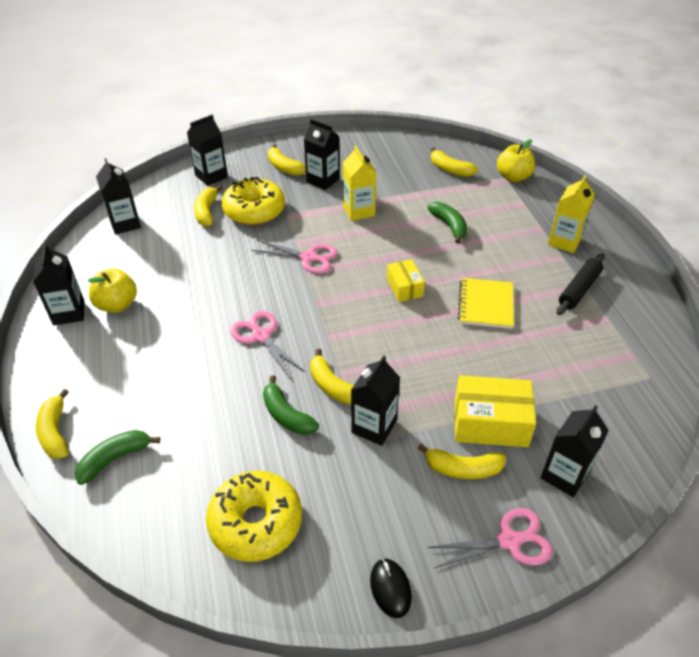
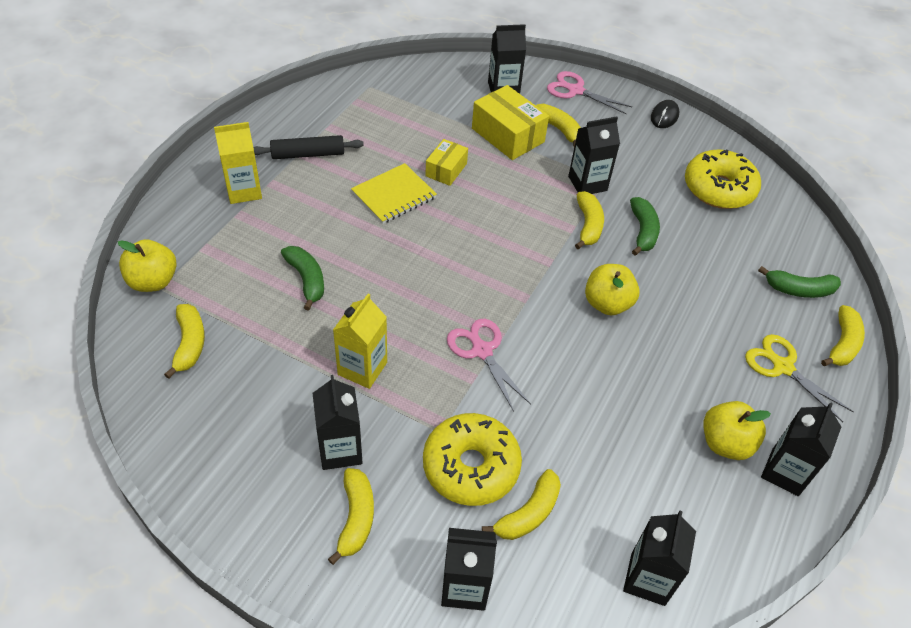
camera: 140 degrees left, 5 degrees up
(100, 379) = (782, 367): none -> yellow scissors
(261, 336) = (607, 304): pink scissors -> yellow apple
(404, 287) = (435, 255): yellow box -> yellow box (446, 170)
(449, 226) = (306, 280): green banana -> green banana turned 135 degrees clockwise

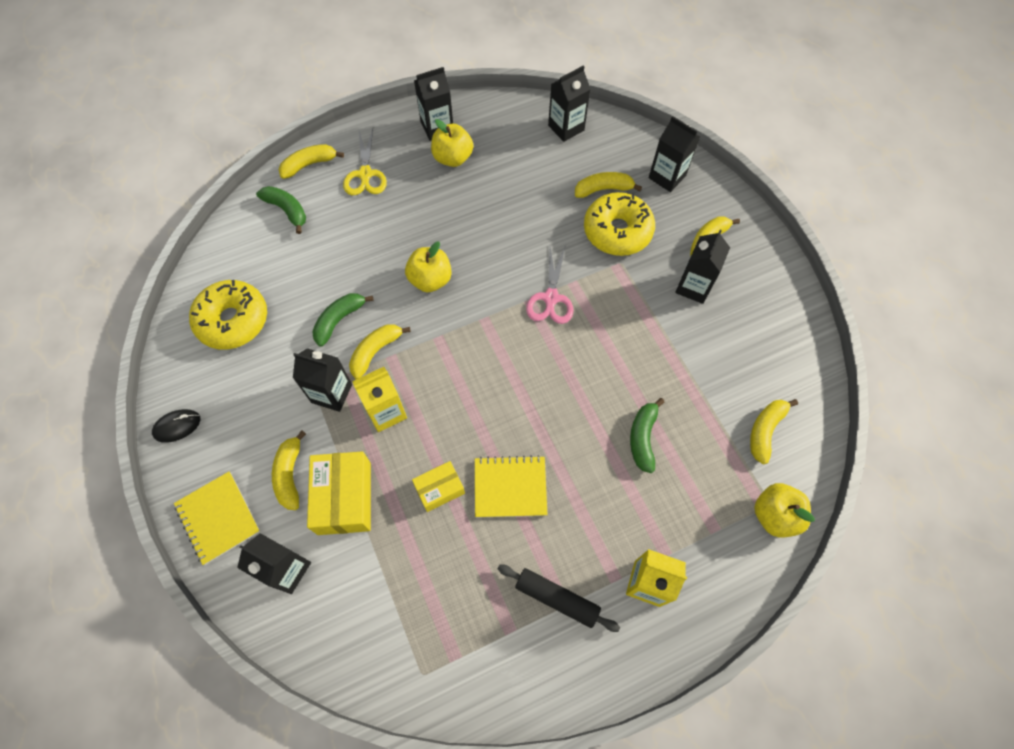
camera: 140 degrees left, 15 degrees up
(362, 368) = (644, 334): yellow carton -> yellow carton (386, 412)
(575, 90) = (218, 518): pink scissors -> yellow notebook

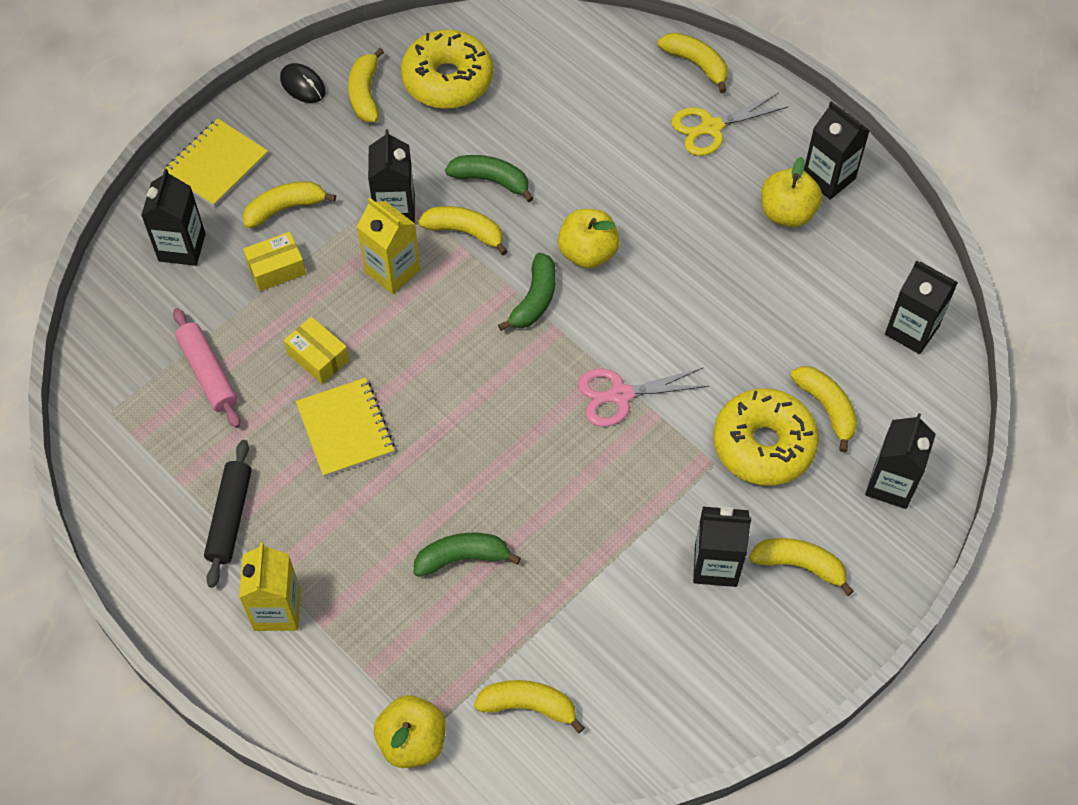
camera: 70 degrees right, 5 degrees down
(212, 382) = (365, 94): none -> yellow banana
(287, 210) = (618, 69): green banana -> green banana (534, 299)
(344, 498) = (276, 269): yellow box -> yellow box, size x0.60
(419, 580) = (208, 373): none -> pink rolling pin

